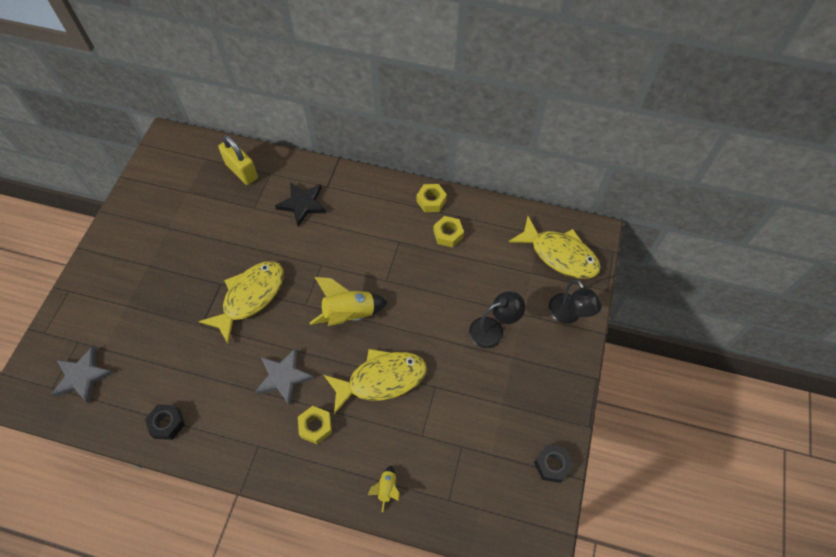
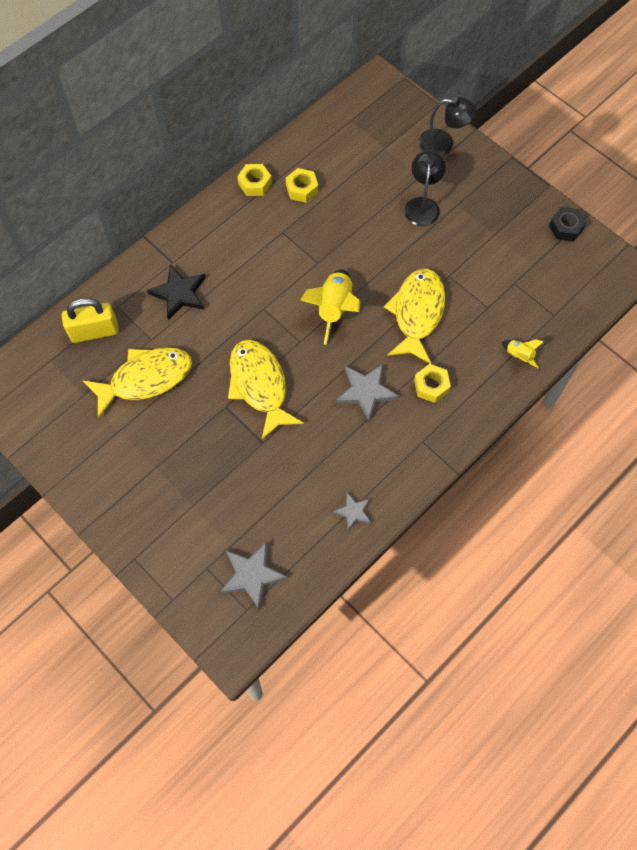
camera: 60 degrees left, 5 degrees up
(167, 423) = (353, 512): black nut -> grey star
(559, 255) = (381, 117): yellow fish -> yellow fish (145, 379)

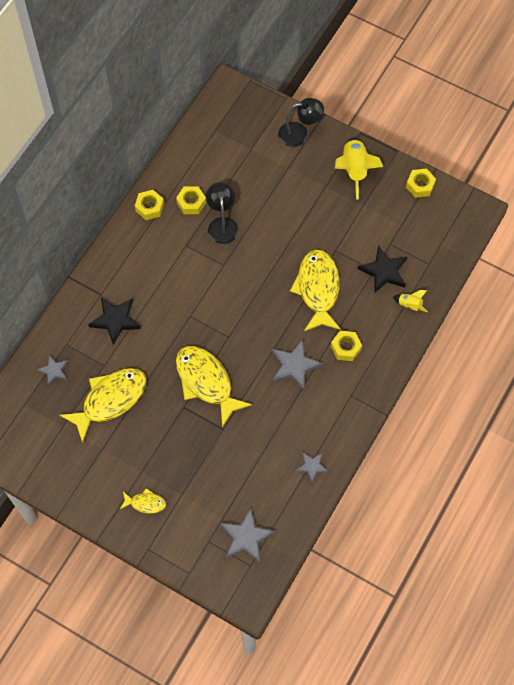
camera: 15 degrees left, 0 degrees up
(94, 332) = (54, 370): yellow padlock -> grey star
(148, 505) = (145, 503): none -> yellow fish
(334, 309) = (249, 302): yellow rocket -> yellow rocket (354, 170)
(422, 205) = (297, 193): black lamp -> black lamp (222, 224)
(499, 311) = (384, 271): none -> black star
(566, 227) = (420, 185): black nut -> yellow nut

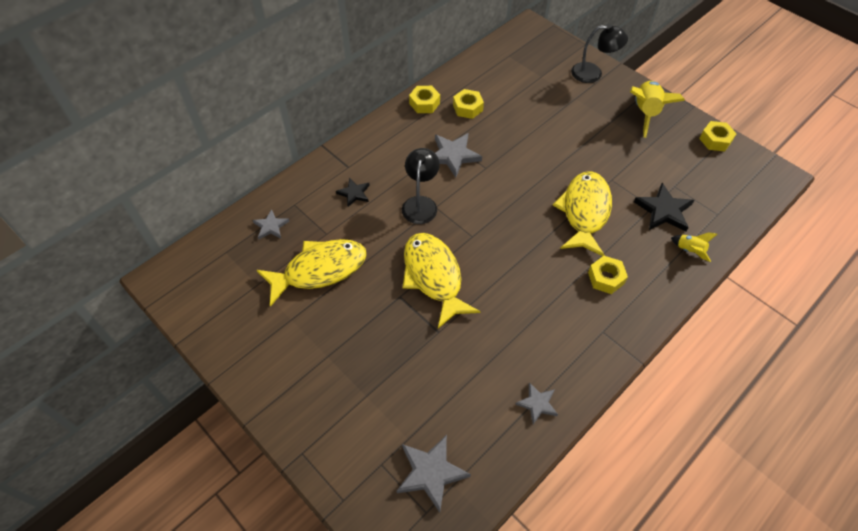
camera: 15 degrees right, 10 degrees down
(115, 320) = (354, 193): black star -> black star, size x0.60
(145, 503) = (318, 395): yellow fish -> none
(222, 224) = (494, 132): black lamp -> black lamp (420, 203)
(294, 365) = (541, 283): grey star -> grey star (453, 155)

